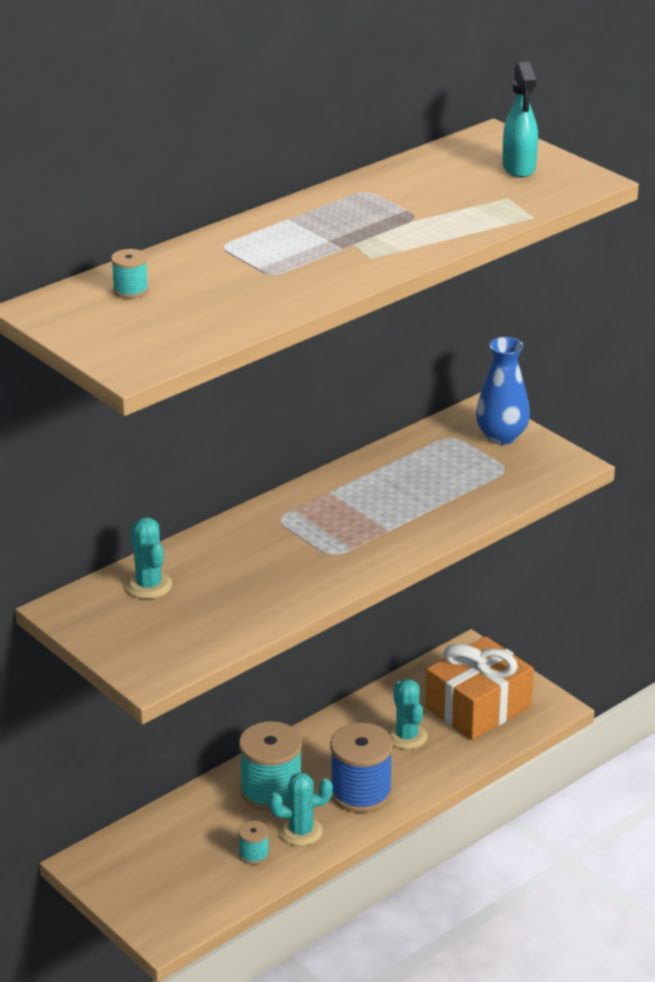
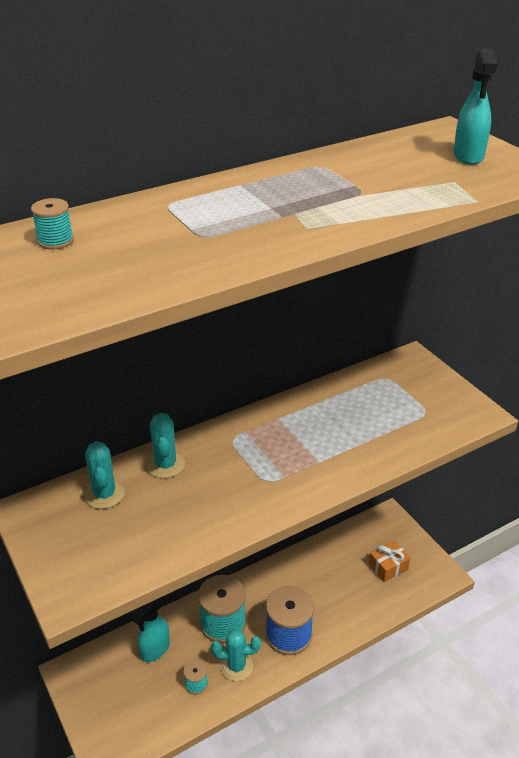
camera: 10 degrees right, 5 degrees up
(189, 828) = (155, 649): none -> turquoise spray bottle
(407, 736) = (332, 586): turquoise cactus -> turquoise cactus (165, 465)
(478, 707) = (388, 567): orange gift -> orange gift, size x0.51
(501, 436) = (427, 381): blue vase -> none

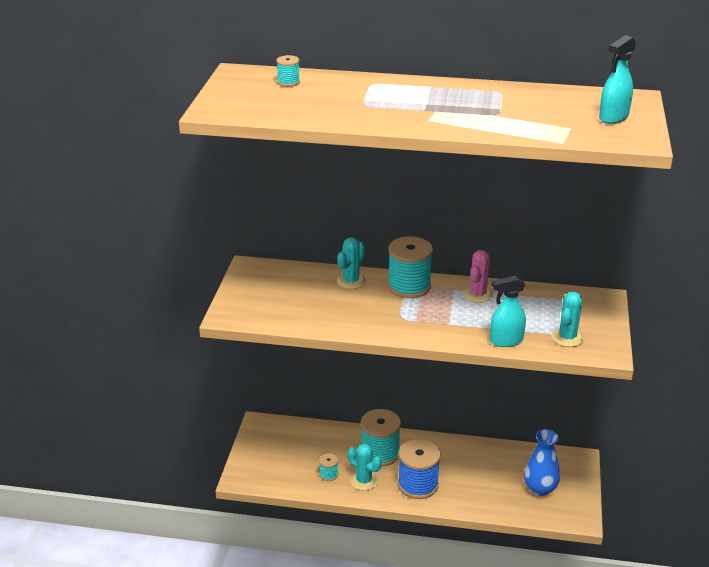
camera: 40 degrees right, 5 degrees down
(104, 494) = (299, 279): turquoise cactus -> turquoise cactus (567, 337)
(155, 649) = (321, 442): turquoise spray bottle -> turquoise spray bottle (505, 341)
(232, 438) = (409, 286): none -> turquoise spool
(306, 412) = (478, 294): none -> pink cactus
(388, 567) = (540, 488): orange gift -> blue vase

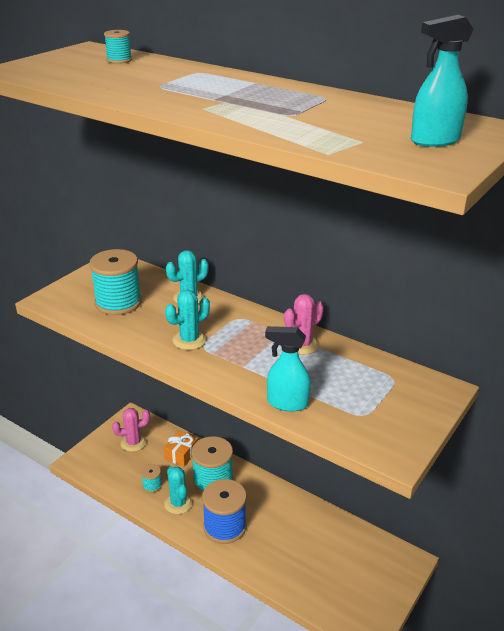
camera: 25 degrees right, 0 degrees up
(281, 445) = (133, 443): none -> pink cactus
(334, 440) = (181, 454): none -> orange gift
(409, 286) = (239, 317): turquoise spool -> turquoise spool (118, 303)
(540, 488) = (344, 578): blue vase -> none
(567, 337) = (361, 421): turquoise cactus -> turquoise cactus (189, 340)

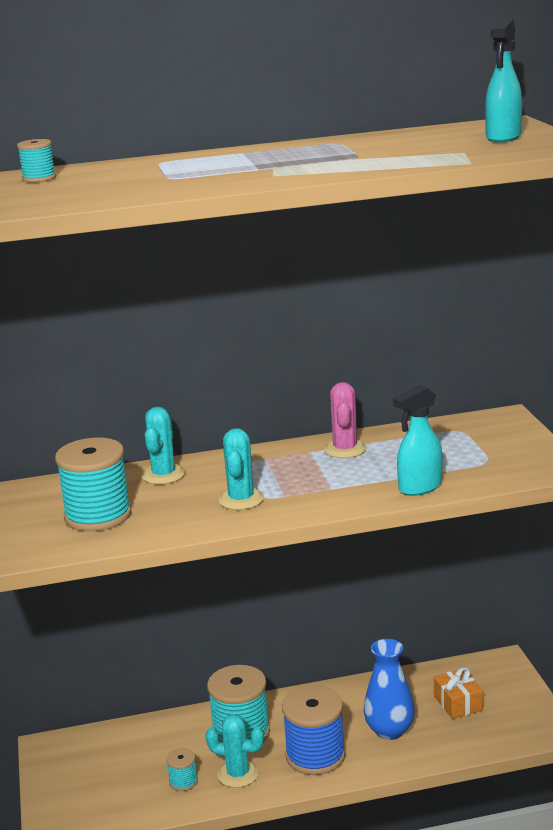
camera: 45 degrees left, 10 degrees down
(133, 443) = (93, 765): pink cactus -> none
(181, 454) = (168, 736): orange gift -> orange gift (458, 703)
(280, 546) = (389, 731): none -> blue vase

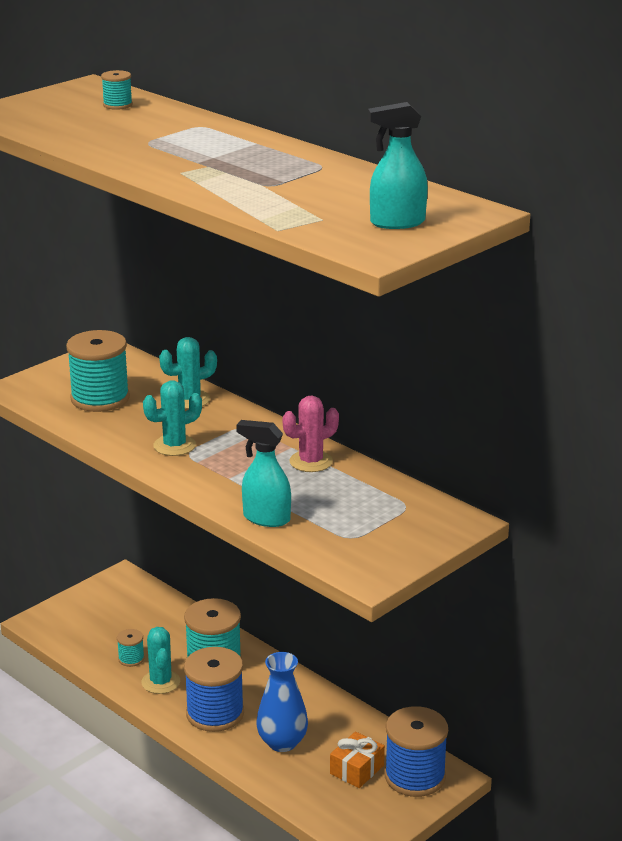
camera: 55 degrees right, 5 degrees up
(489, 678) = (415, 776): none -> blue spool

